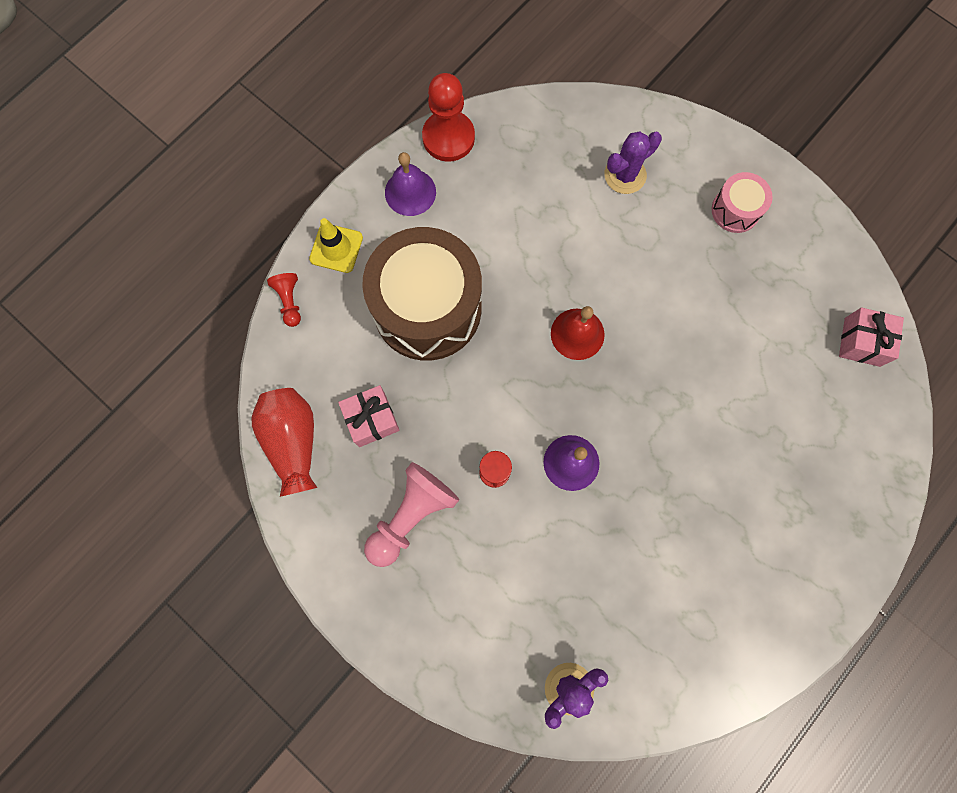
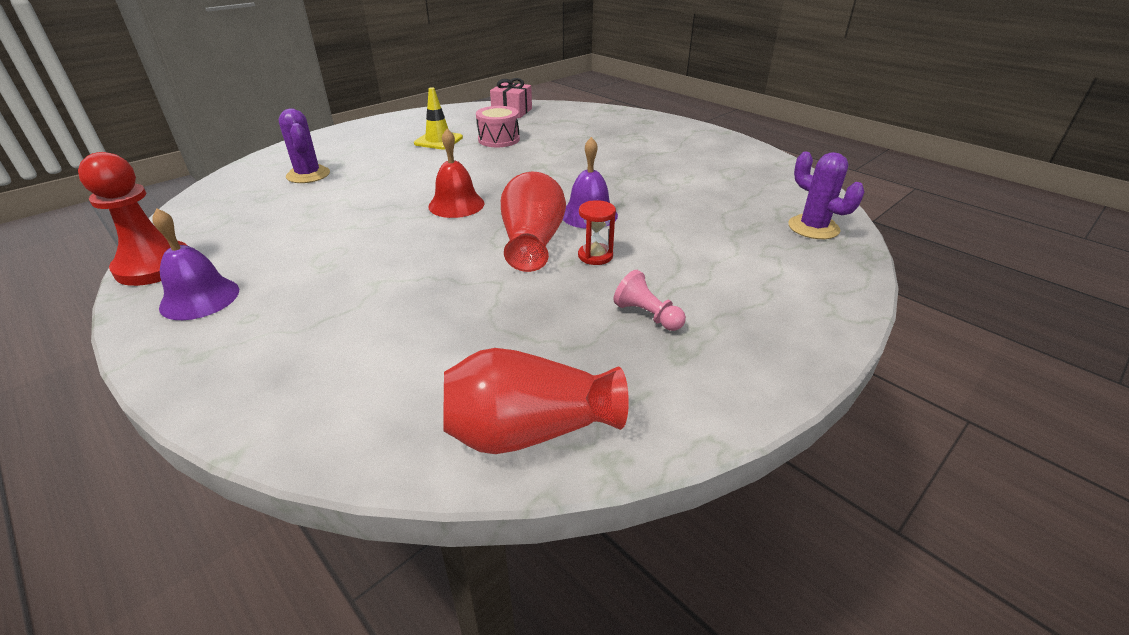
camera: 85 degrees left, 40 degrees down
(289, 301) = (277, 430): red pawn -> none
(336, 248) = (224, 371): yellow traffic cone -> yellow traffic cone (438, 141)
(371, 419) = (511, 344): pink gift -> none
(411, 515) = (647, 315): pink pawn -> pink pawn, size x0.53
(427, 308) = (375, 291): brown drum -> none
(512, 415) = (532, 242): none -> red vase
(735, 210) = (381, 138): pink drum -> pink drum (499, 139)

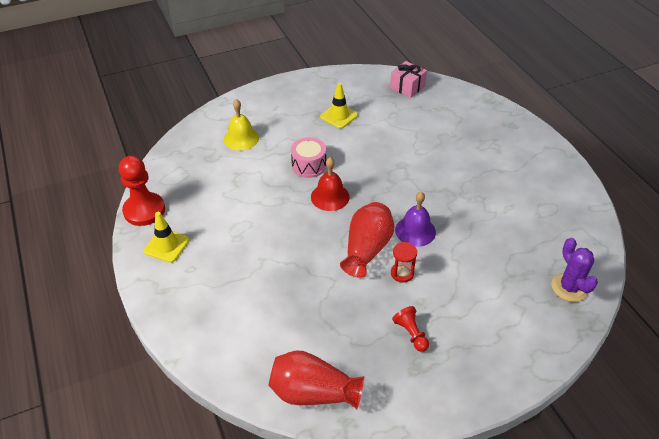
camera: 20 degrees right, 10 degrees up
(200, 298) = (166, 245): purple bell -> yellow traffic cone
(308, 175) = (241, 138): purple cactus -> yellow bell
(499, 139) = (384, 124): pink drum -> pink drum (309, 165)
(647, 315) = (411, 333): pink pawn -> red pawn

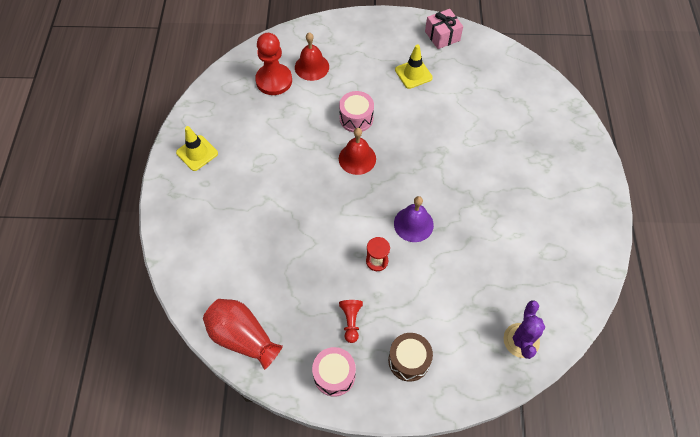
camera: 25 degrees right, 15 degrees up
(144, 210) = (195, 111): red pawn -> red pawn (274, 80)
(241, 138) = (311, 67): yellow bell -> red bell
(366, 249) = (359, 224): red vase -> none
(407, 87) = (499, 63): pink gift -> pink gift (442, 36)
(425, 388) = (334, 375): none -> pink drum
(485, 345) = (408, 360): none -> brown drum

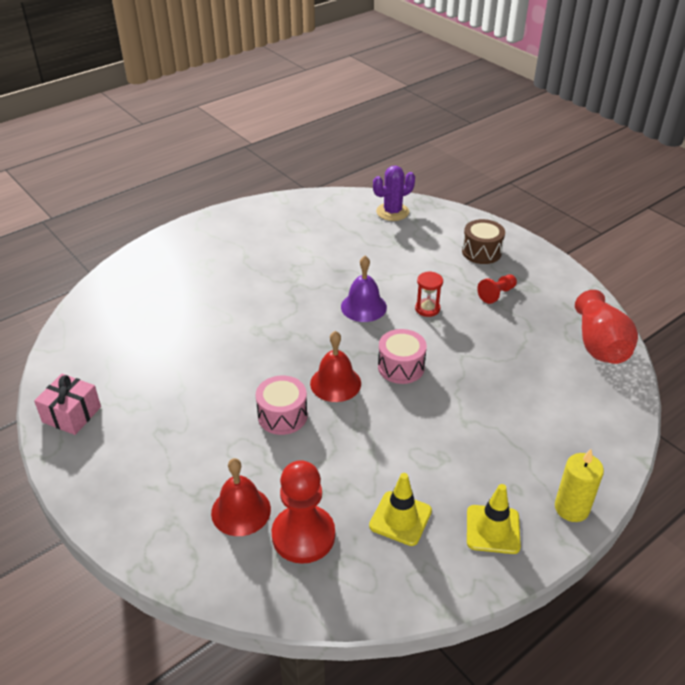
camera: 130 degrees left, 20 degrees down
(169, 196) = (571, 508): none -> yellow candle
(334, 375) = (546, 280): pink drum -> pink drum (401, 367)
(413, 74) = (164, 406): yellow traffic cone -> yellow traffic cone (400, 518)

